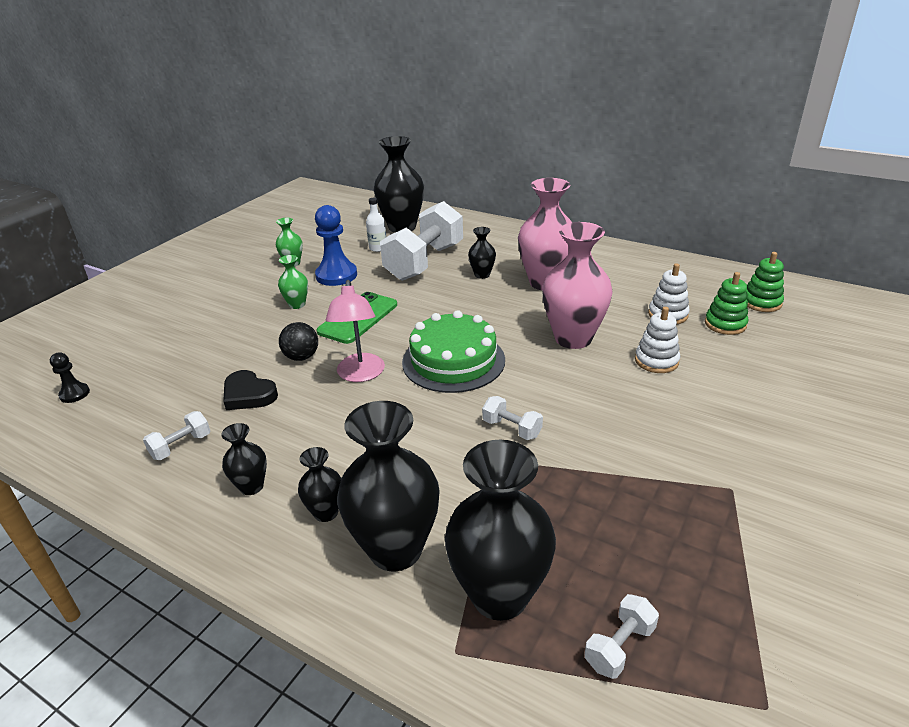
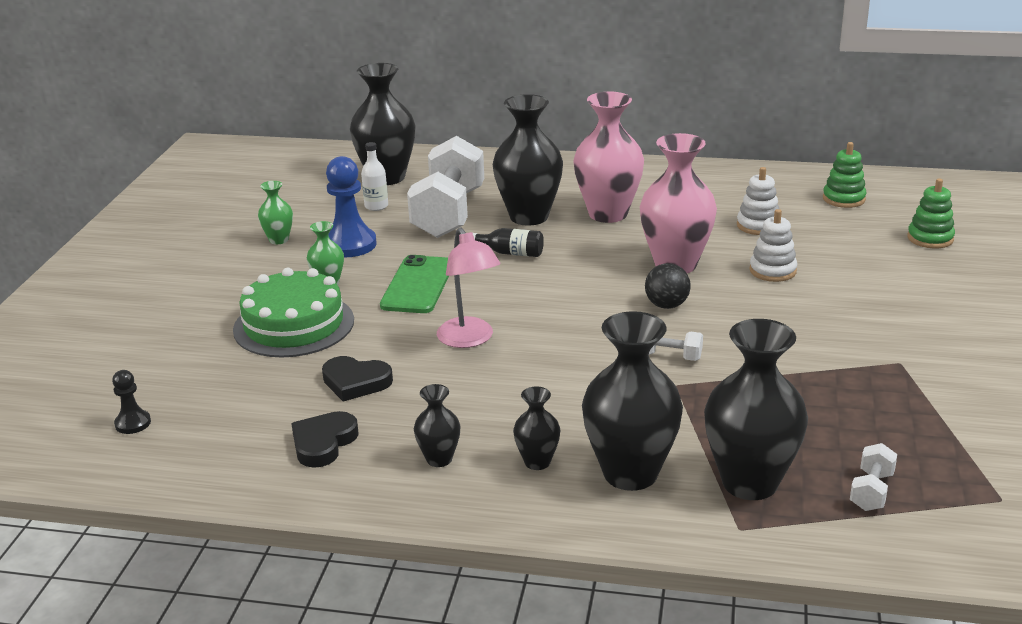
camera: 20 degrees left, 5 degrees down
(181, 446) = (323, 443): white dumbbell -> black heart
(301, 357) = (385, 335): black ball -> black ball (666, 305)
(447, 303) = (511, 253): none -> black bottle
(453, 361) = (563, 308): green cake -> green cake (294, 325)
(482, 275) = (529, 217): black vase -> black vase, size x2.06
(725, 324) = (820, 225): green stacking toy -> green stacking toy (930, 238)

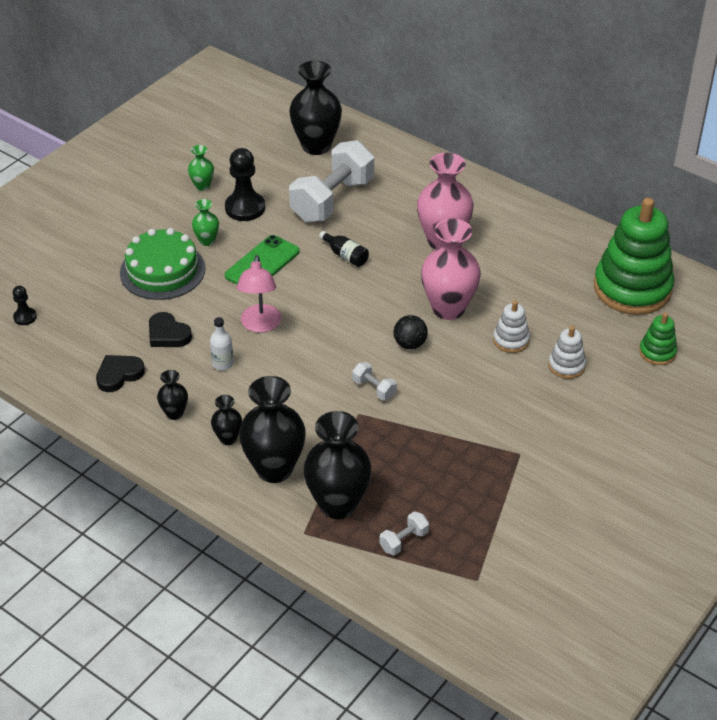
camera: 25 degrees right, 15 degrees up
(350, 245) = (245, 208): blue pawn -> black pawn
(376, 206) = (288, 174): white bottle -> white bottle (222, 364)
(529, 217) = (385, 223): black vase -> none
(758, 225) = (541, 292): white stacking toy -> white stacking toy (566, 365)
(843, 199) = (632, 288): green stacking toy -> green stacking toy, size x2.22

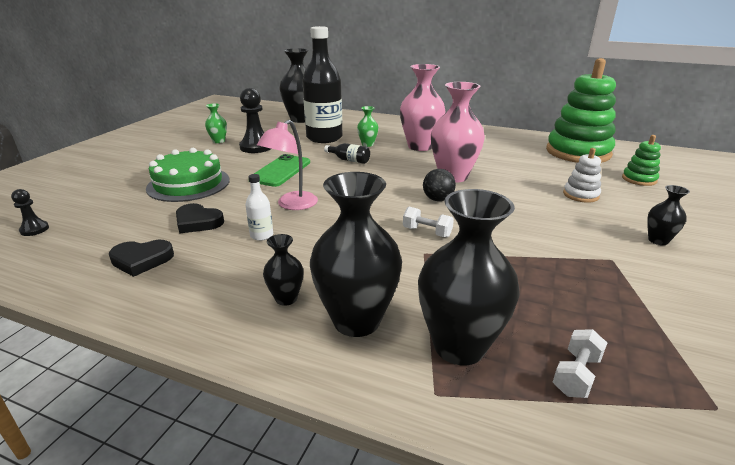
camera: 15 degrees left, 15 degrees down
(119, 375) = (142, 260): black heart -> black heart turned 135 degrees counterclockwise
(174, 413) = (213, 284): black vase -> black vase (658, 240)
(207, 241) = (228, 165): green vase -> green vase (367, 144)
(260, 325) = (292, 205): pink lamp -> pink lamp turned 45 degrees clockwise
(332, 200) = (324, 138): white dumbbell -> black bottle
(511, 340) = (520, 187): white stacking toy -> none

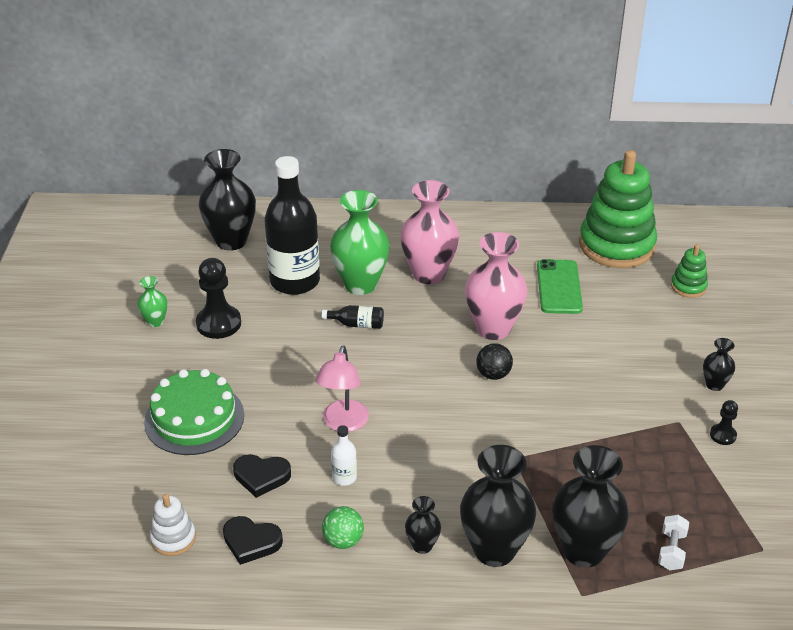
camera: 20 degrees left, 10 degrees up
(34, 229) = (89, 536): black pawn -> black pawn (723, 435)
(142, 260) = (251, 542): black heart -> black heart turned 45 degrees clockwise
(217, 277) = (343, 540): none -> green ball
(280, 171) = (287, 366): green phone -> green phone (559, 287)
(367, 144) = (360, 284): green vase -> green vase, size x2.06
(427, 232) = (504, 429): white dumbbell -> none
(580, 195) = (635, 330): white stacking toy -> white stacking toy (173, 538)

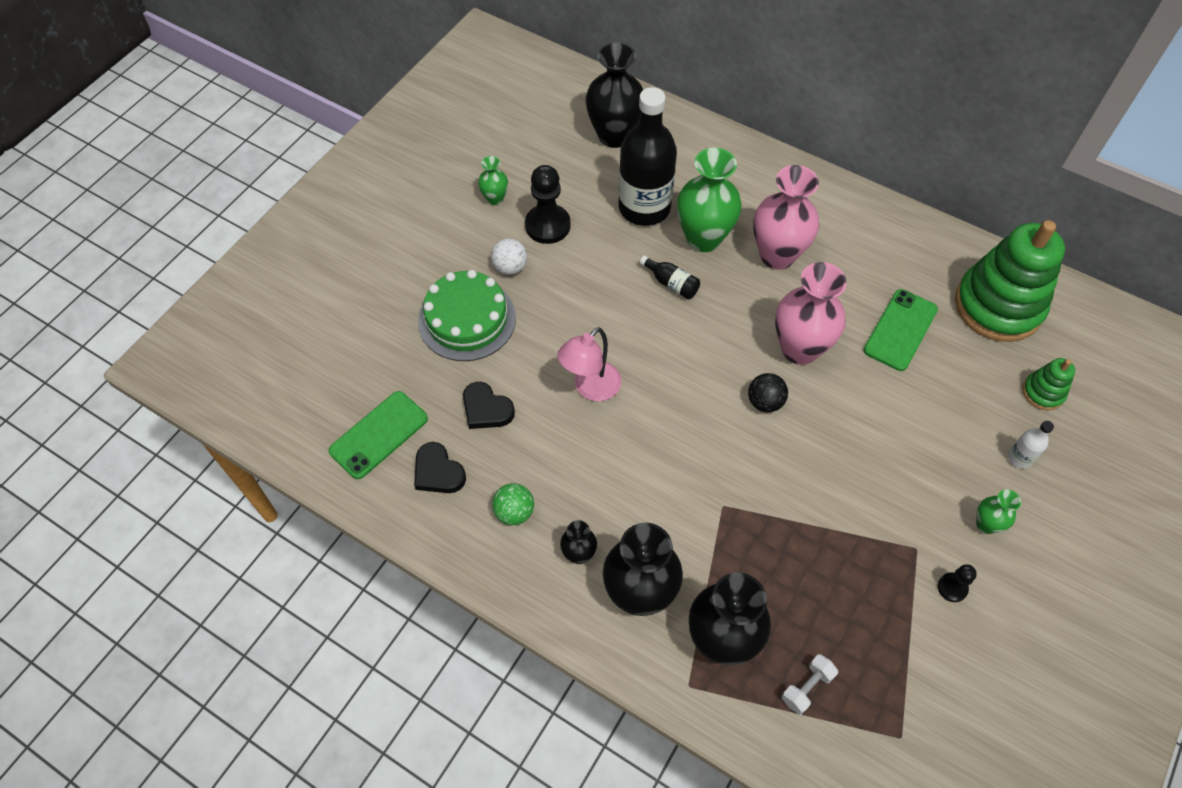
camera: 30 degrees right, 20 degrees up
(173, 538) = (379, 435): white stacking toy -> green phone
(206, 365) = (510, 267): none -> white ball
(344, 477) = (556, 446): white bottle -> white bottle (1019, 458)
(714, 385) = (986, 524): black vase -> green vase

